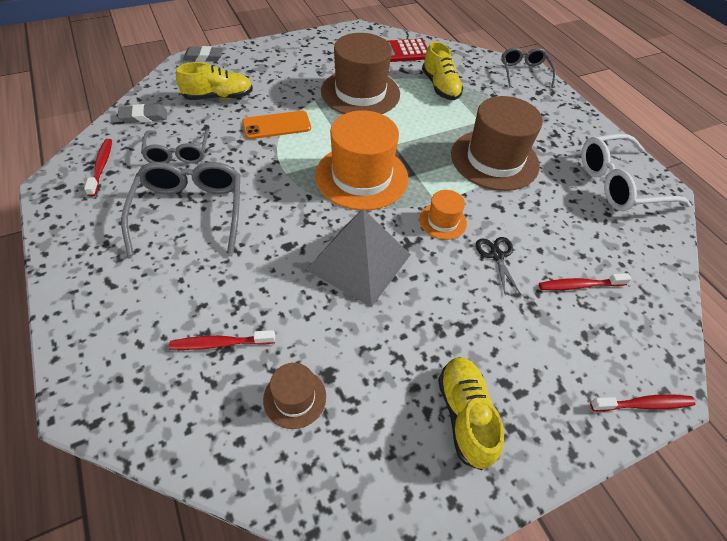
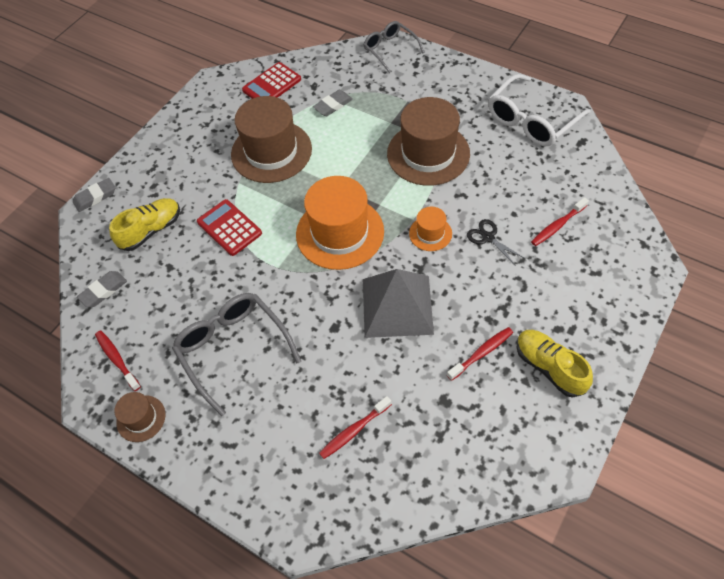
camera: 25 degrees left, 5 degrees up
(178, 153) = (170, 306): grey glasses -> none
(276, 125) = (229, 228): orange phone -> red calculator
(294, 398) = (436, 431): brown hat -> brown hat (141, 418)
(440, 87) = (333, 105): yellow shoe -> grey eraser
(644, 404) = (647, 287): red toothbrush -> red toothbrush (481, 353)

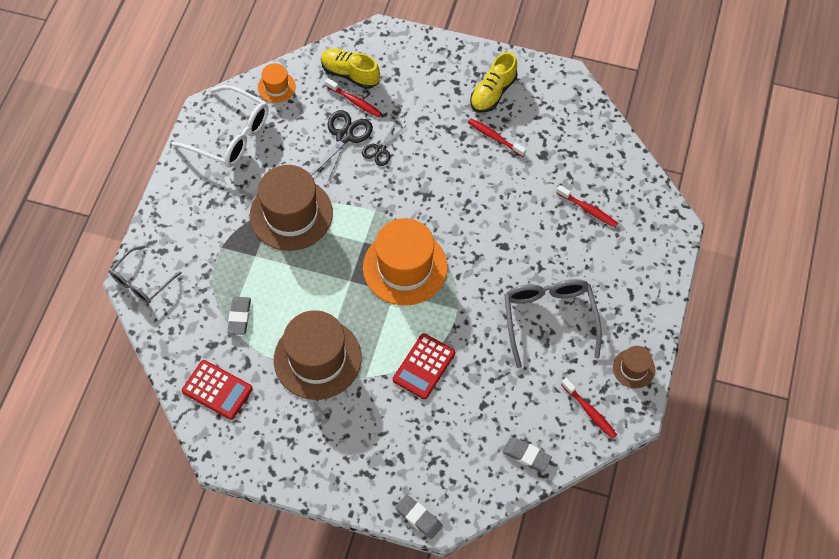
camera: 110 degrees left, 5 degrees up
(117, 359) = (589, 411): red toothbrush -> red toothbrush turned 75 degrees counterclockwise
(151, 230) = (446, 440): yellow shoe -> yellow shoe (350, 74)
(233, 349) = (549, 319): grey glasses -> grey glasses turned 135 degrees clockwise
(333, 105) = (239, 317): grey eraser -> grey eraser turned 60 degrees clockwise
(397, 306) = (469, 204): grey pyramid -> none
(430, 233) = (387, 194): orange hat -> orange hat (276, 87)
(512, 209) = (344, 136): none -> black scissors

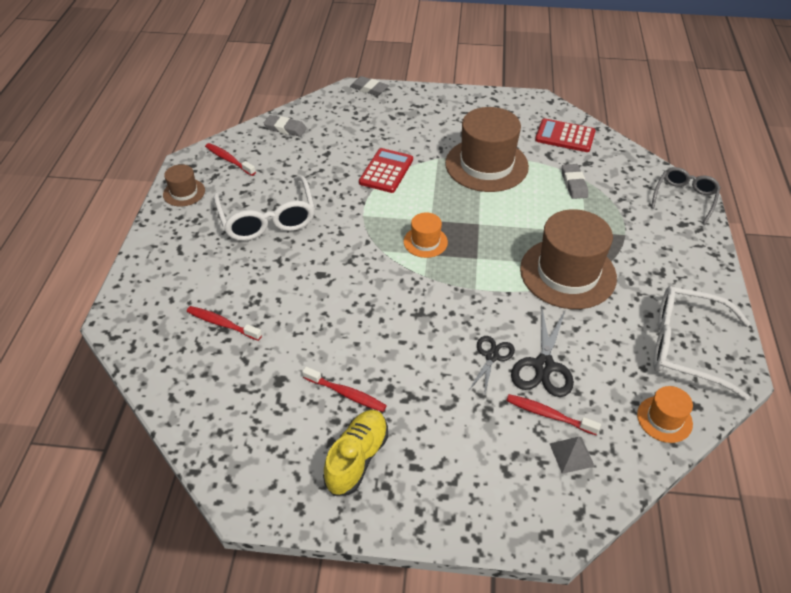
camera: 170 degrees right, 15 degrees down
(350, 74) = (571, 455): yellow shoe -> grey pyramid
(405, 267) = (425, 242): orange hat -> orange hat, size x0.48
(549, 319) = (267, 219): grey glasses -> white glasses

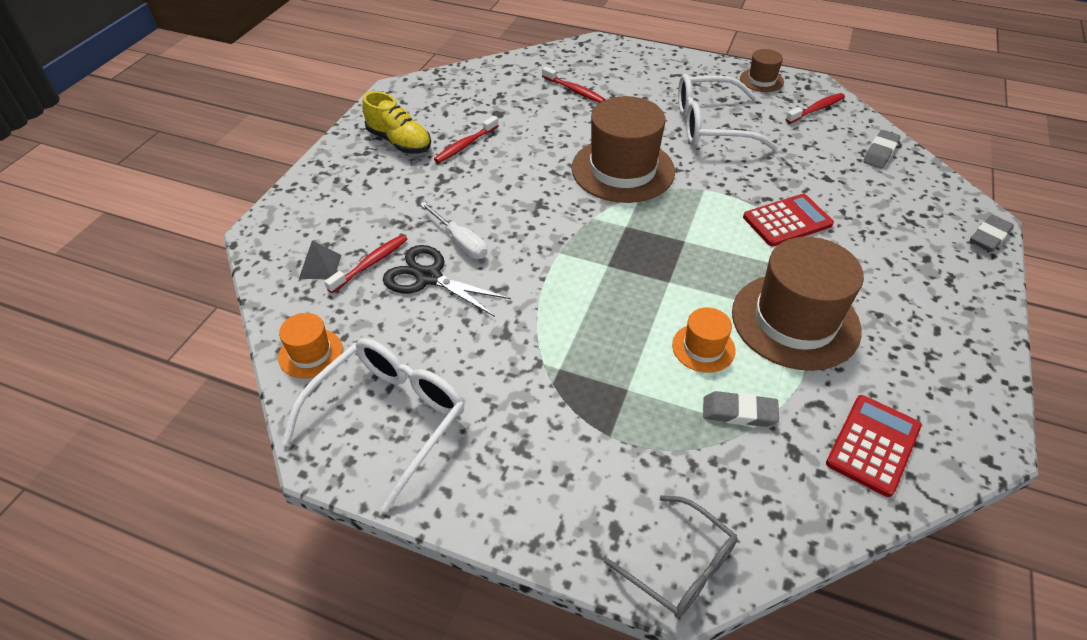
camera: 105 degrees right, 0 degrees up
(222, 324) = (574, 90): red toothbrush -> red toothbrush turned 90 degrees clockwise
(386, 171) = (787, 221): red calculator -> red calculator turned 60 degrees counterclockwise
(425, 242) = (647, 229): orange hat -> orange hat (703, 348)
(492, 356) = (460, 242): black scissors -> white screwdriver
(568, 273) = (555, 342): brown hat -> brown hat (623, 170)

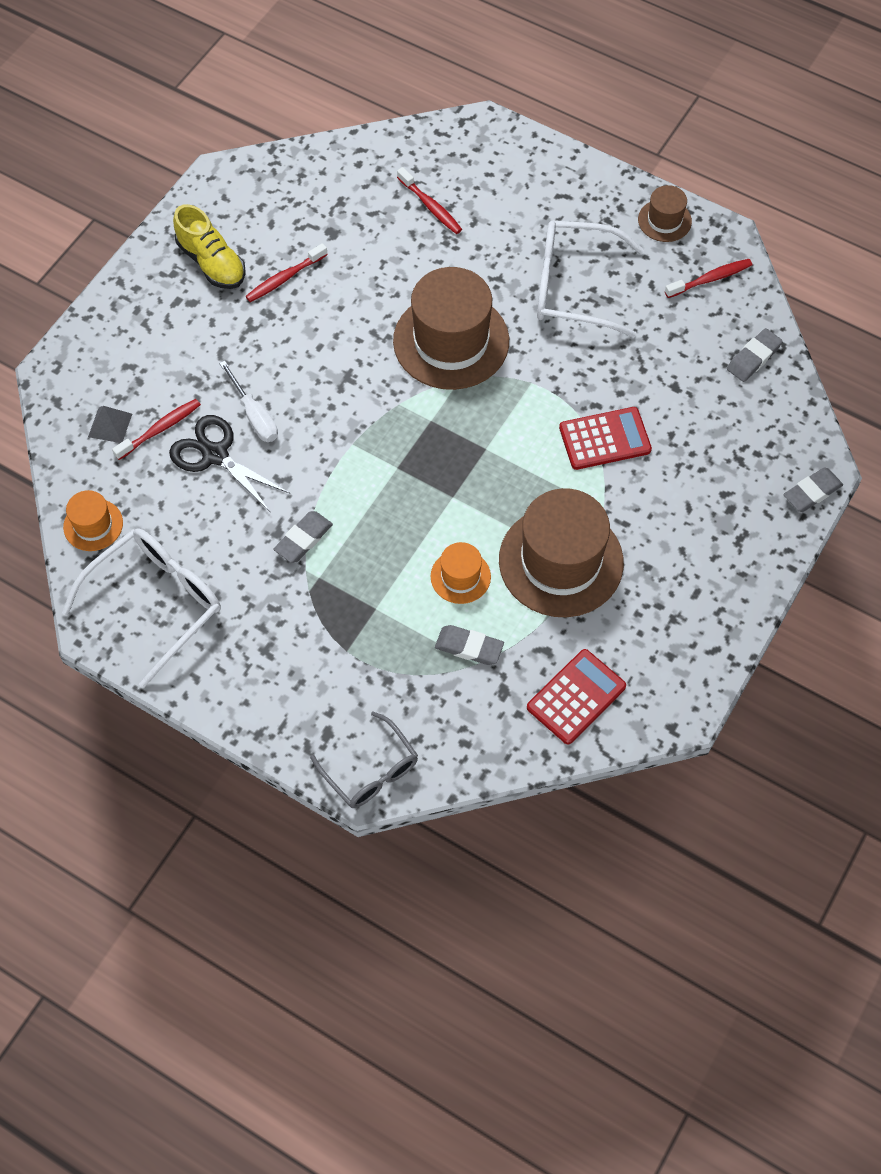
camera: 10 degrees right, 15 degrees up
(534, 336) = (303, 539): none -> grey eraser

